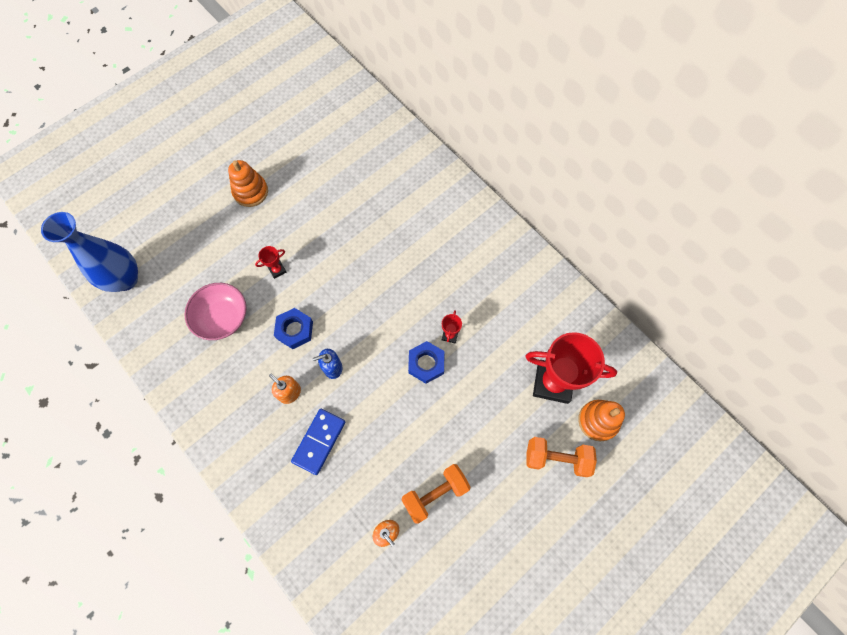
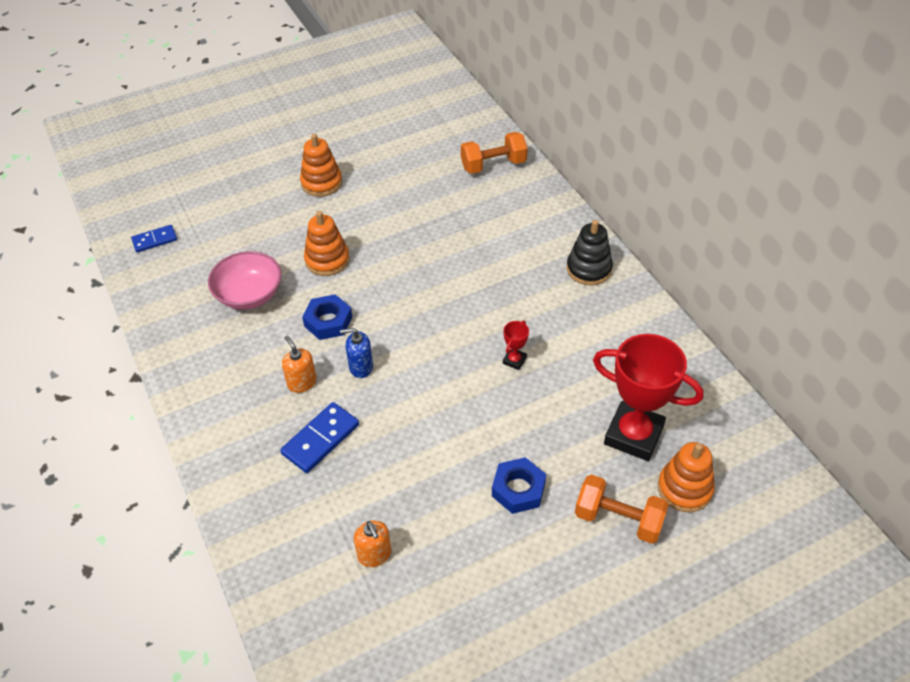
camera: 15 degrees right, 20 degrees down
(125, 279) = (155, 240): blue vase -> blue domino
(277, 270) = (327, 260): red trophy -> orange stacking toy
(426, 363) = (476, 384): blue nut -> blue nut (518, 489)
(435, 494) = (448, 525): orange dumbbell -> orange dumbbell (493, 165)
(487, 236) = (589, 269): none -> black stacking toy

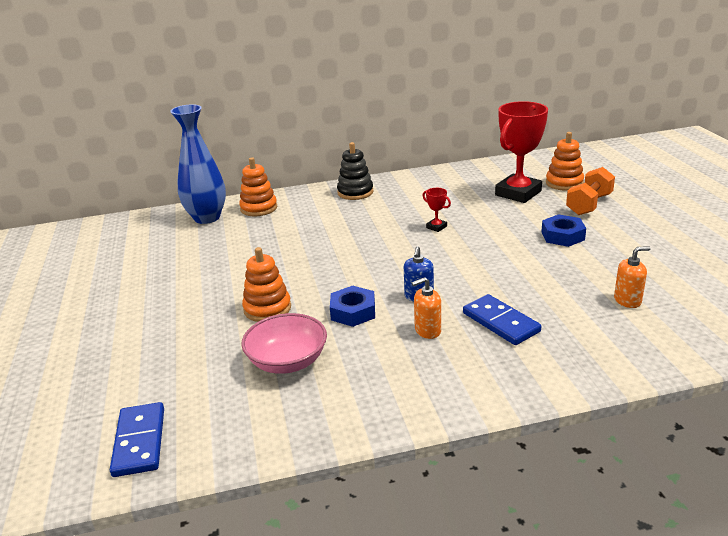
camera: 75 degrees left, 20 degrees down
(155, 240) = (139, 442): blue domino -> blue domino, size x1.52
(321, 183) = (148, 307): orange stacking toy -> orange stacking toy (259, 208)
(493, 165) = (207, 218): orange dumbbell -> blue vase

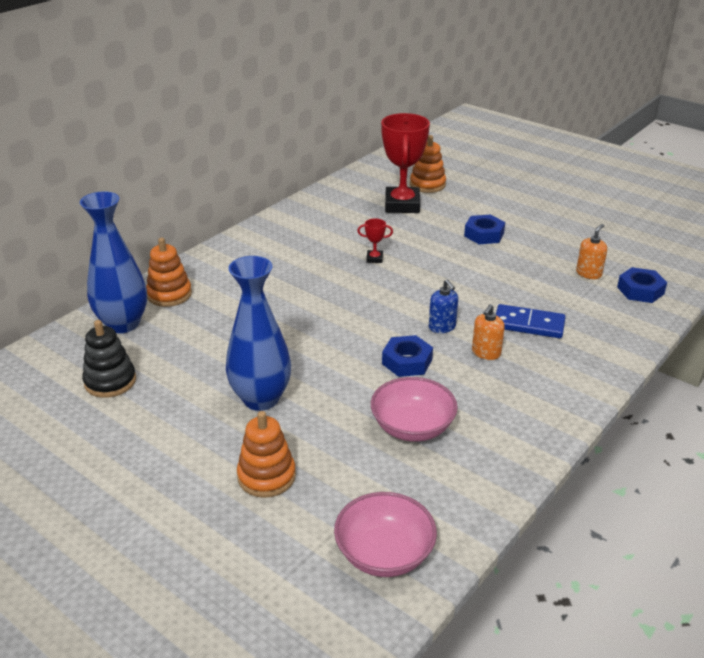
camera: 40 degrees left, 5 degrees up
(139, 442) = (384, 553): blue domino -> pink bowl
(217, 296) = (261, 399): none -> blue vase
(267, 308) = (327, 390): orange stacking toy -> orange stacking toy (266, 476)
(355, 192) = (251, 246): black stacking toy -> black stacking toy (110, 381)
(589, 205) = (470, 200): orange dumbbell -> none
(667, 335) = (640, 290): none -> blue nut

